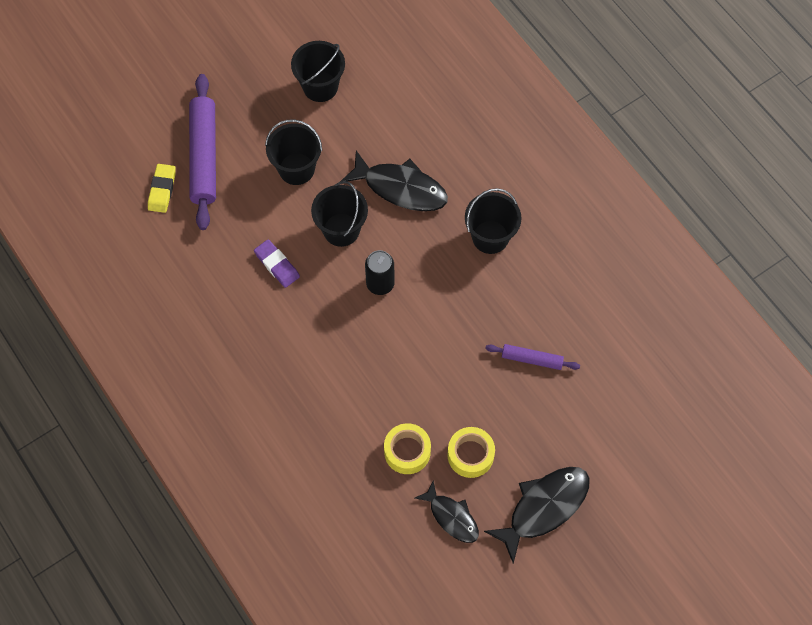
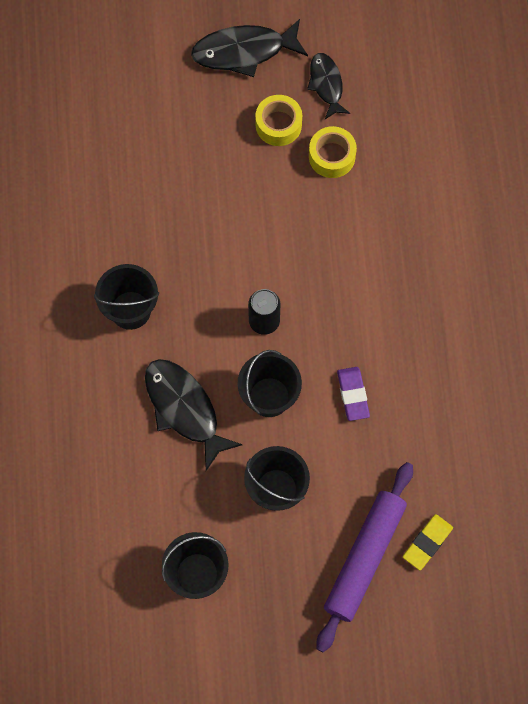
camera: 150 degrees left, 5 degrees up
(531, 359) = (170, 176): purple rolling pin -> none

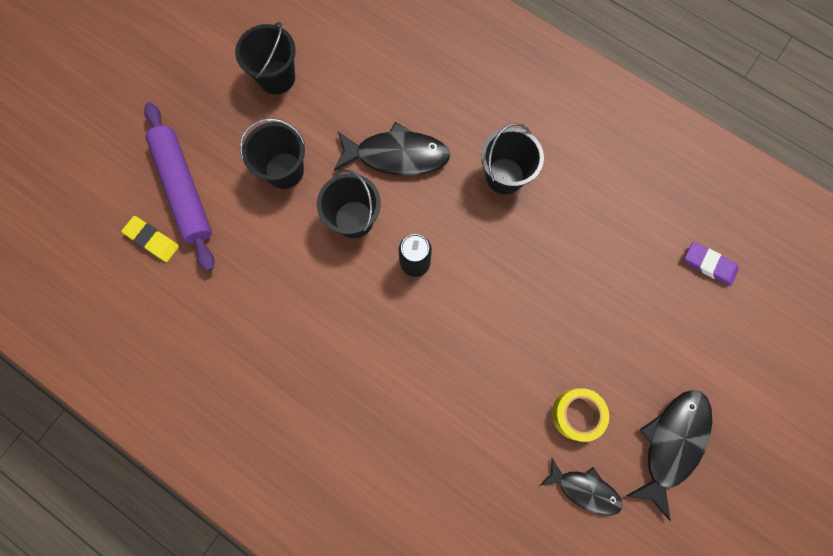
camera: 130 degrees right, 5 degrees up
(332, 156) = (512, 434): yellow tape -> none
(353, 395) = (302, 280): purple eraser -> purple eraser (709, 265)
(427, 543) = (152, 240): yellow eraser -> yellow eraser turned 45 degrees counterclockwise

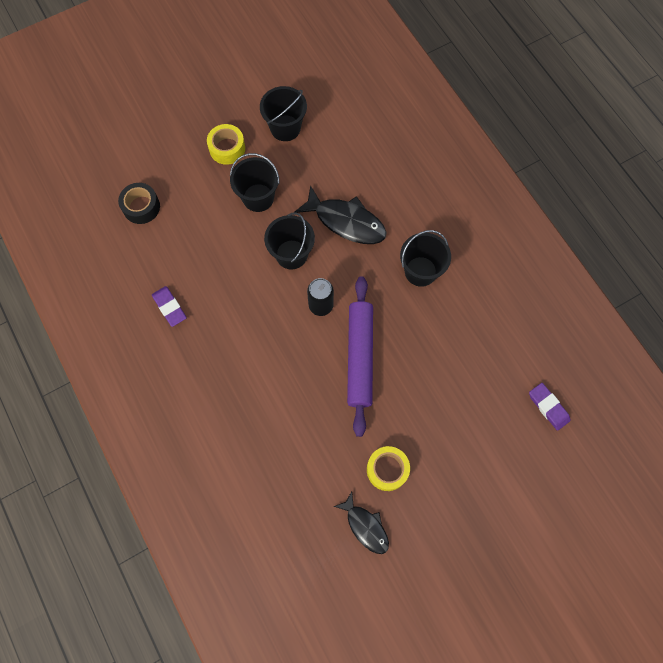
camera: 25 degrees right, 5 degrees down
(152, 240) = (141, 207): yellow eraser -> black tape
(183, 189) = (180, 180): purple rolling pin -> purple rolling pin (359, 357)
(220, 128) = (227, 148): none -> yellow tape
(243, 343) = (169, 307): none -> purple eraser
(671, 444) = (449, 525): black fish -> none

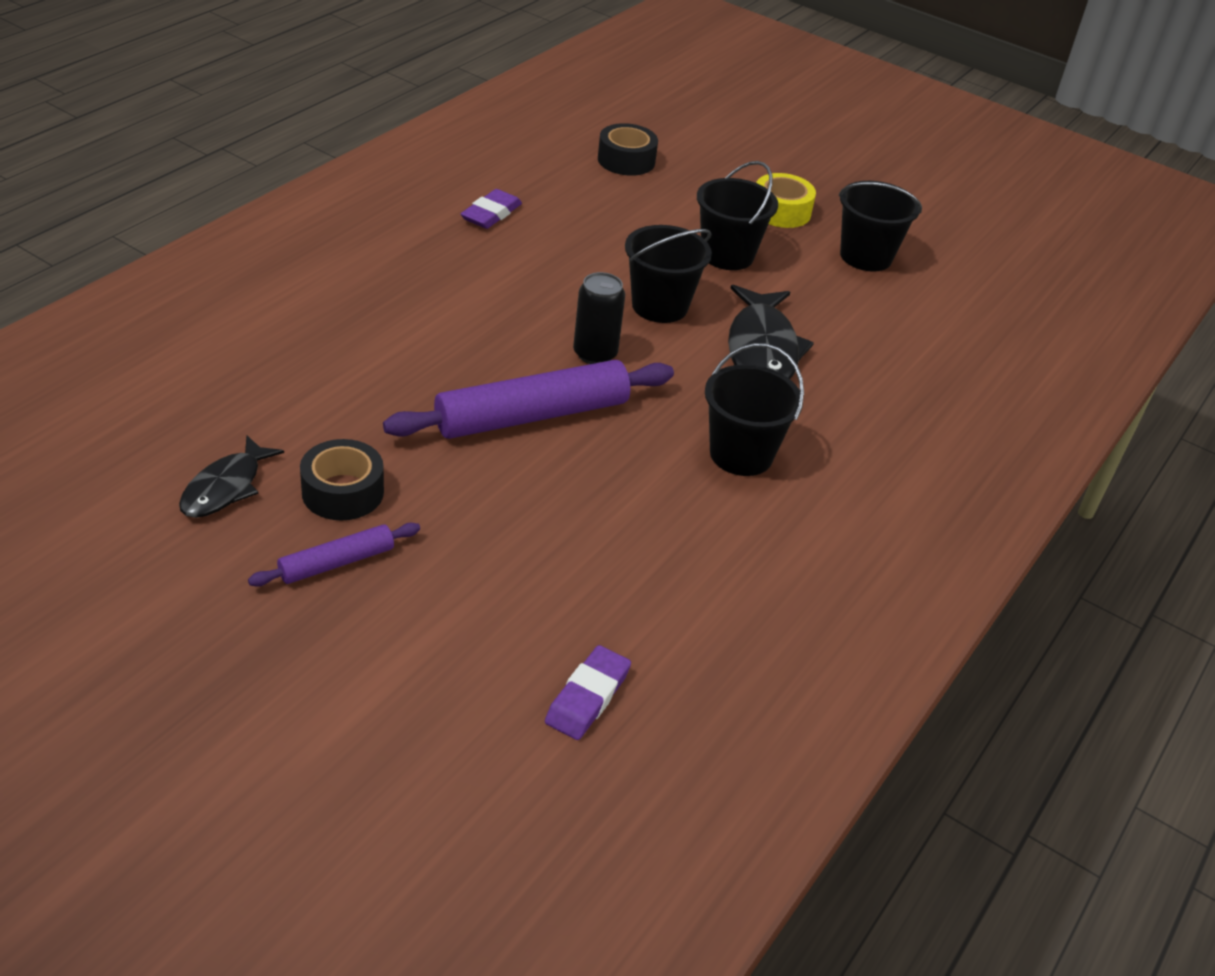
camera: 60 degrees right, 30 degrees down
(387, 469) = (343, 492): yellow tape -> black tape
(435, 487) = (337, 562): none -> purple rolling pin

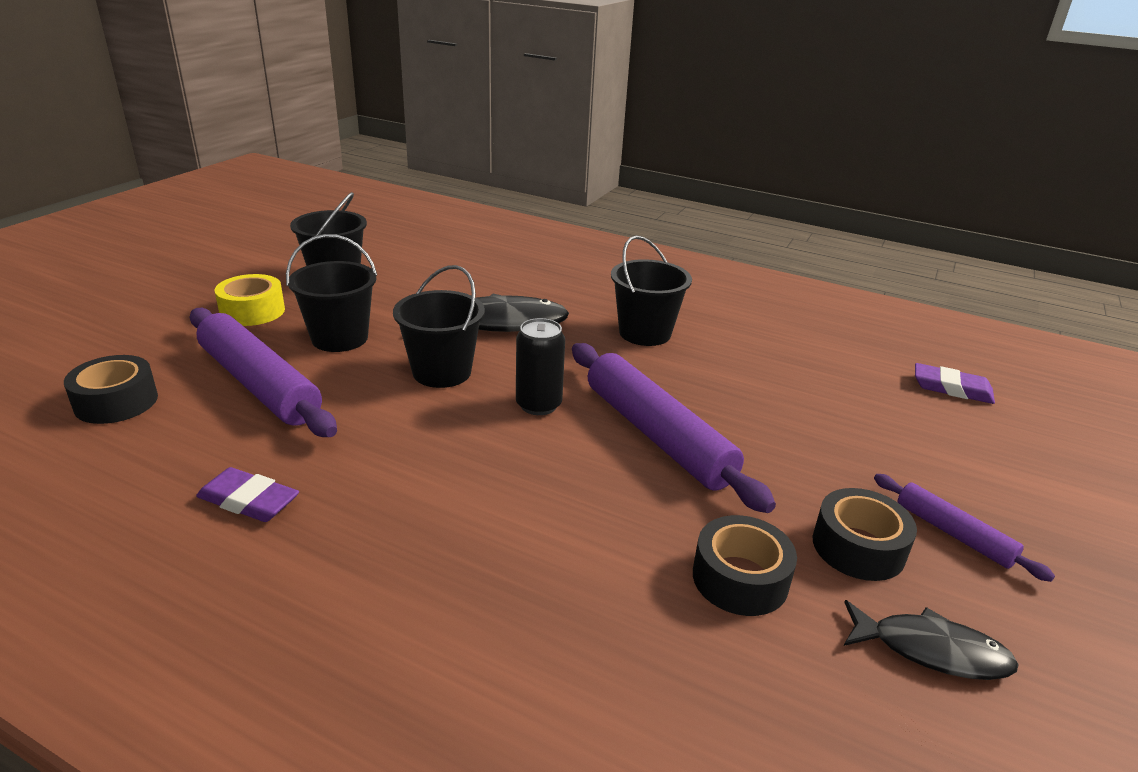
camera: 95 degrees left, 10 degrees down
(334, 414) = (740, 578): none -> black tape
(646, 216) = (259, 384): none -> purple rolling pin

